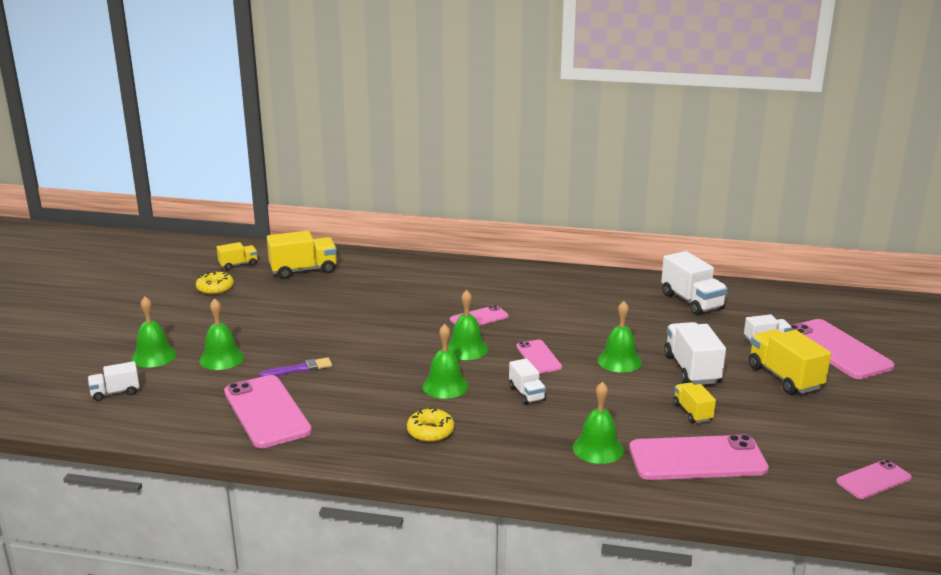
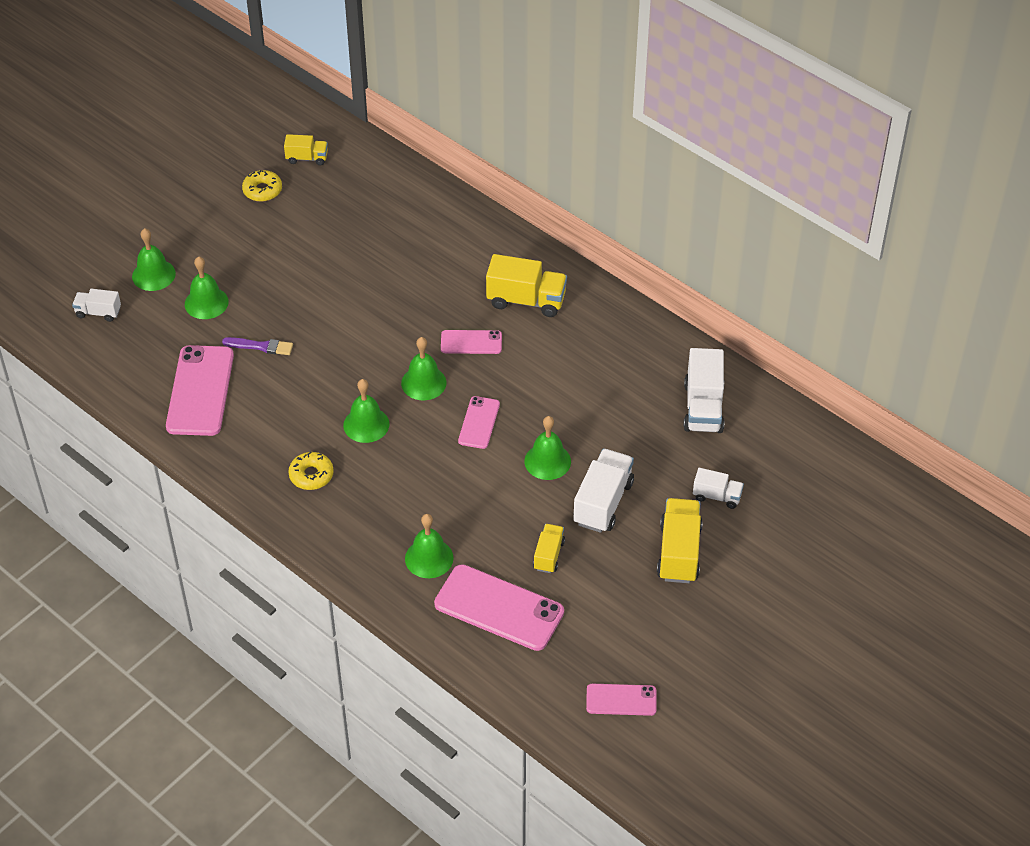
camera: 30 degrees right, 25 degrees up
(303, 270) = (362, 194): yellow truck -> yellow truck (526, 300)
(527, 394) = (427, 466): white truck -> none
(837, 349) = (773, 540): pink phone -> none

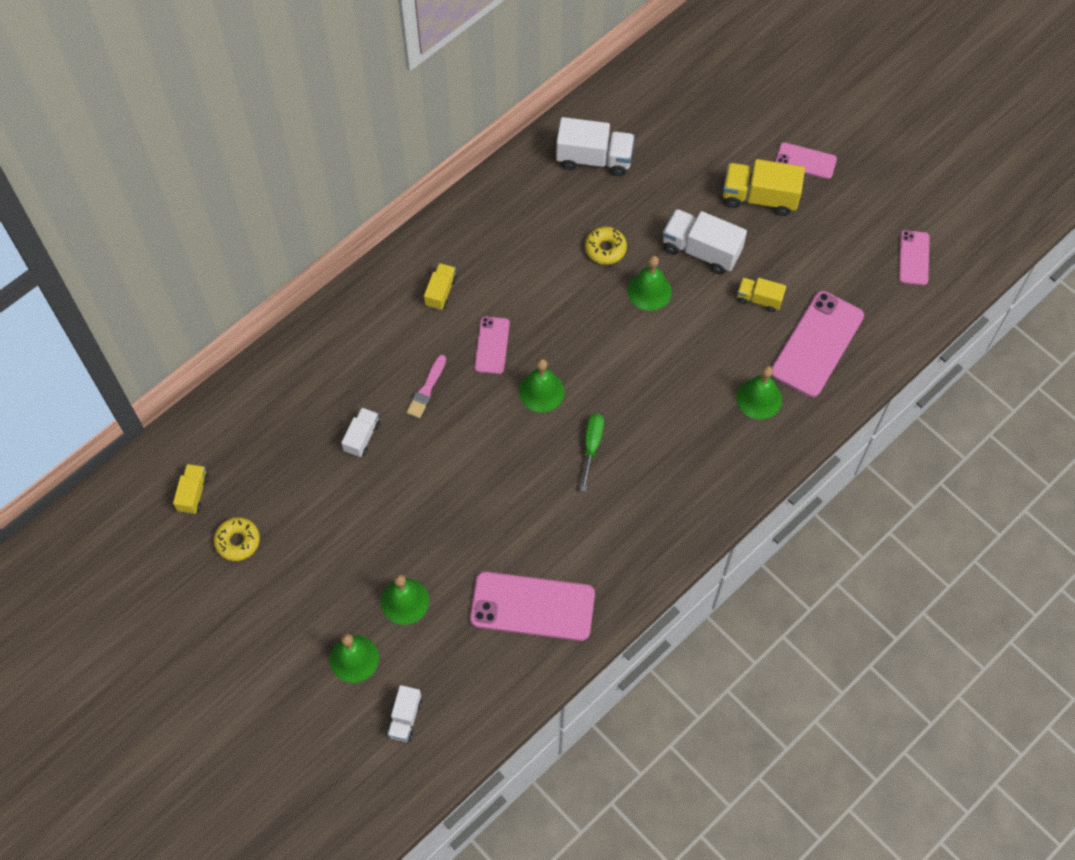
camera: 85 degrees left, 15 degrees up
(260, 346) = (475, 545): purple brush -> none
(311, 475) = (653, 499): yellow donut -> yellow donut (605, 249)
(366, 424) = (592, 446): green bell -> green screwdriver
(419, 299) = (426, 389): none -> pink brush
(479, 423) = (597, 345): pink phone -> pink phone (805, 161)
(526, 300) = (441, 292): yellow truck -> yellow truck, size x0.57
(717, 496) = (698, 161): white truck -> white truck (362, 437)

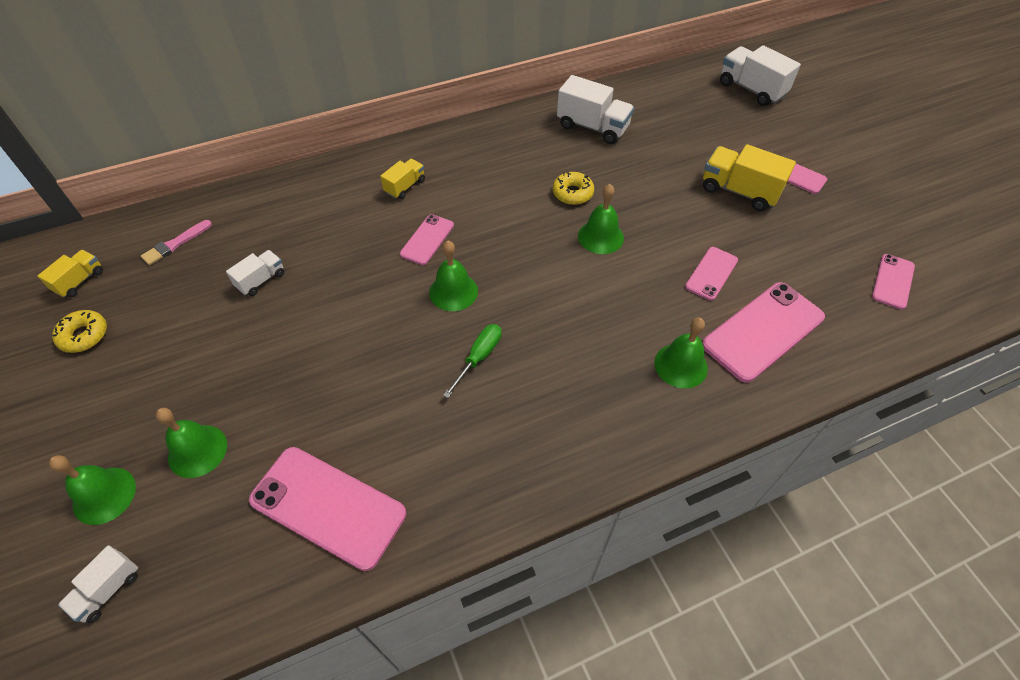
camera: 20 degrees right, 10 degrees down
(426, 389) = (345, 258): pink brush -> pink brush (175, 244)
(701, 250) = (665, 218): white truck -> white truck (751, 89)
(759, 299) = (711, 273): yellow truck -> pink phone

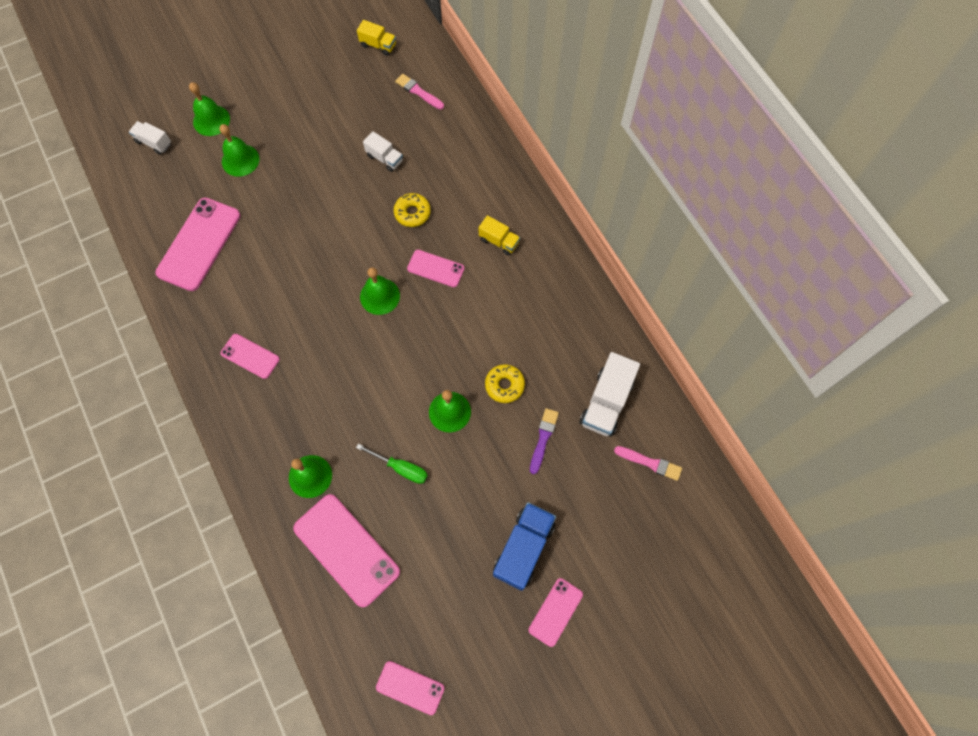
camera: 85 degrees right, 15 degrees up
(84, 335) = (330, 66): yellow donut -> yellow donut (412, 213)
(479, 357) = (316, 322): green screwdriver -> green screwdriver (401, 468)
(629, 170) = (543, 438): none -> purple brush
(650, 107) = (650, 463): none -> pink brush
(711, 273) = (411, 510): pink phone -> pink phone (250, 356)
(739, 191) = (523, 548): yellow truck -> blue truck
(751, 89) = (702, 583): white truck -> none

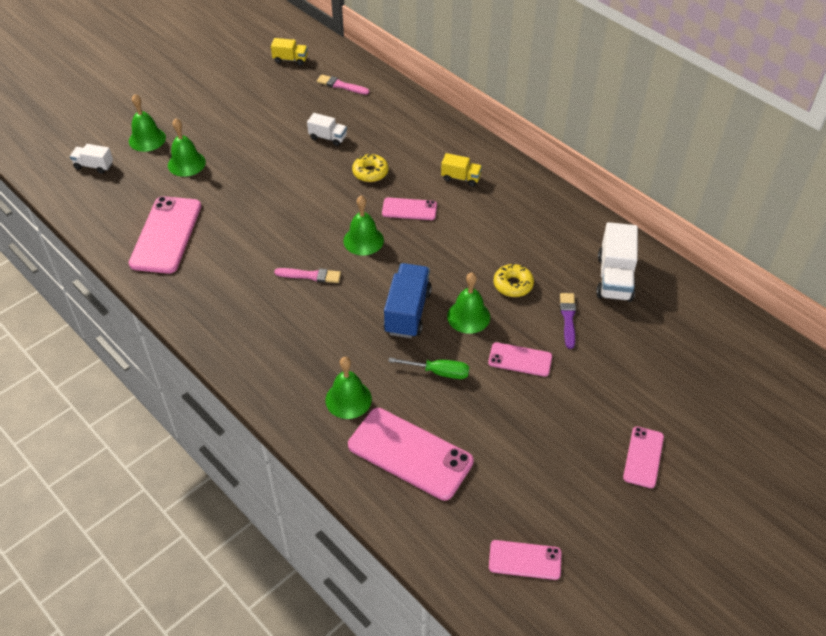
camera: 15 degrees left, 20 degrees down
(250, 356) = (250, 313): pink phone -> pink phone (520, 359)
(523, 548) = (588, 411): blue truck -> blue truck (407, 312)
(650, 463) = (677, 316): pink brush -> pink brush (310, 275)

